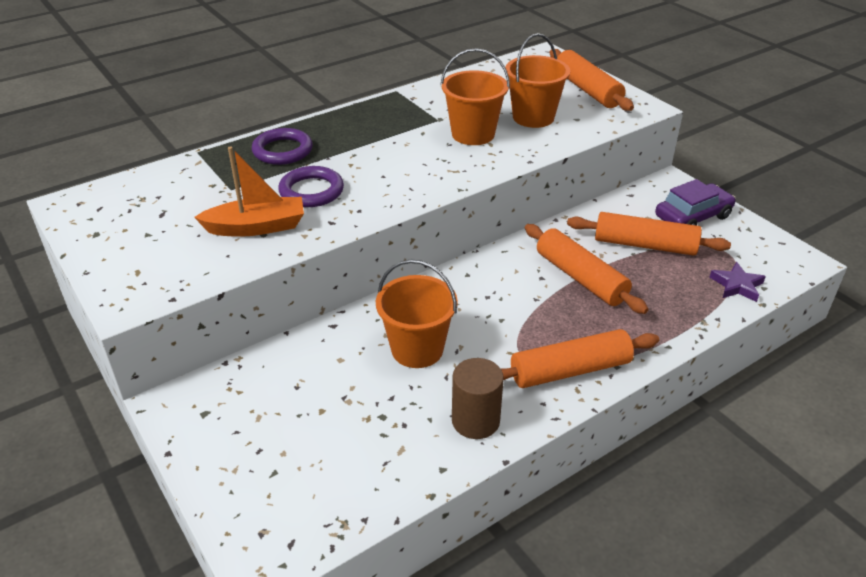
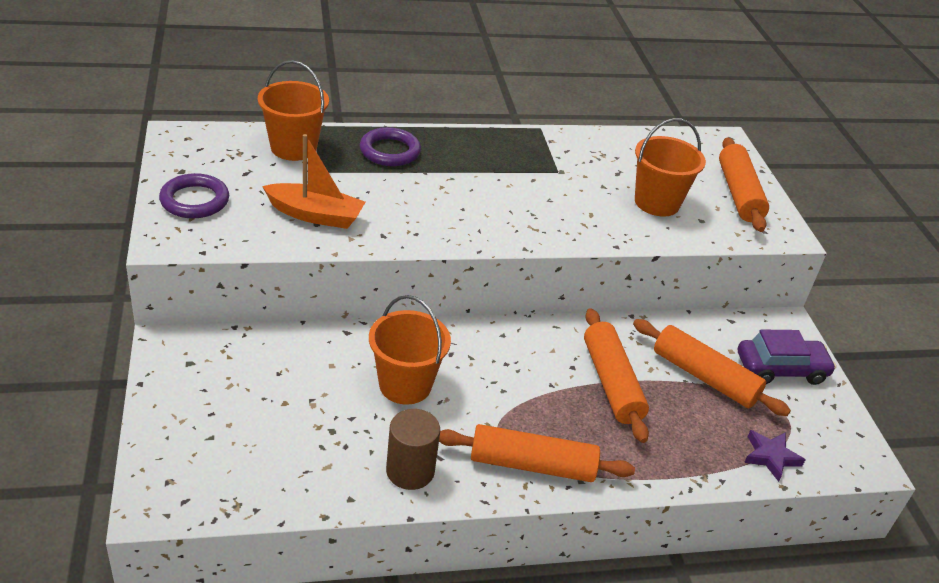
camera: 20 degrees right, 0 degrees up
(311, 191) = (387, 199): purple ring -> purple ring (194, 200)
(473, 134) = (581, 198): orange bucket -> orange bucket (293, 148)

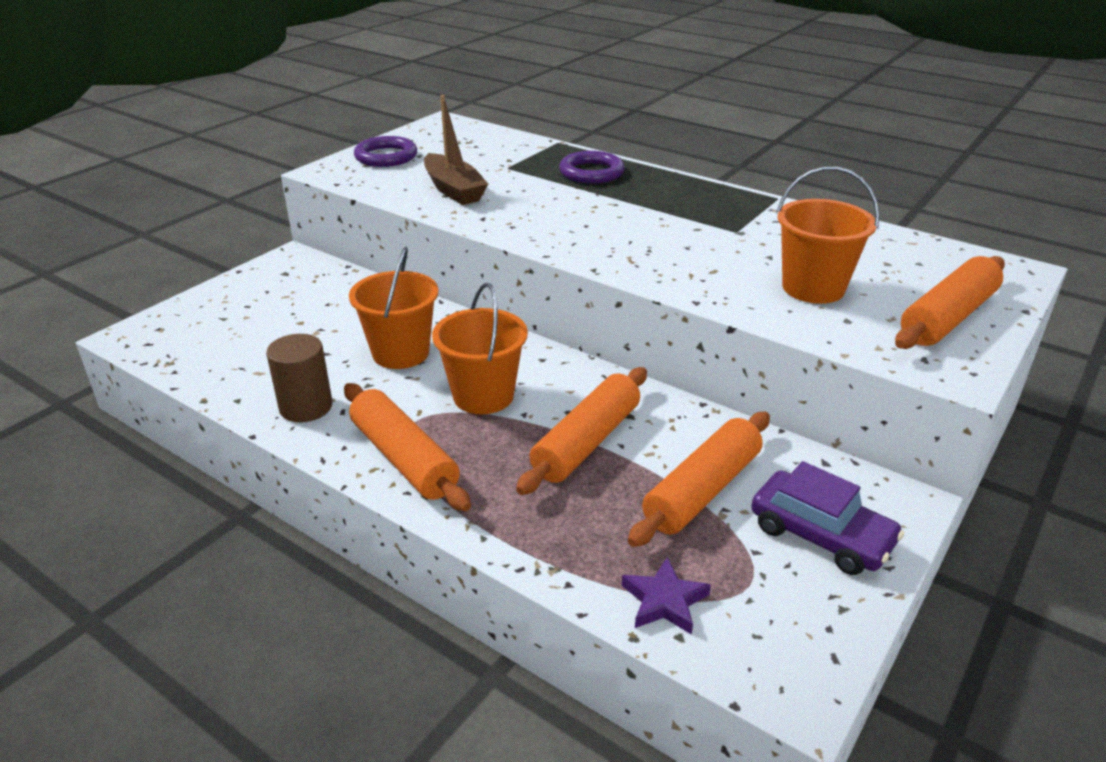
camera: 50 degrees right, 5 degrees down
(293, 148) = (515, 149): orange bucket -> orange bucket (483, 396)
(315, 215) = (454, 190): orange boat -> brown boat
(704, 377) = (702, 490): orange rolling pin -> orange rolling pin turned 45 degrees clockwise

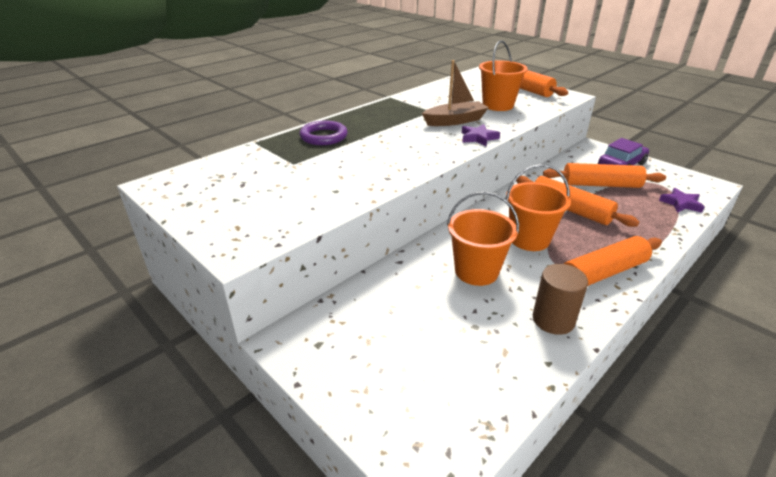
camera: 80 degrees left, 0 degrees up
(386, 156) = (225, 216): purple ring -> none
(454, 190) = (328, 186): brown boat -> brown boat (455, 121)
(640, 271) = (478, 138): none -> purple star
(702, 490) = (601, 185): orange rolling pin -> orange rolling pin turned 45 degrees counterclockwise

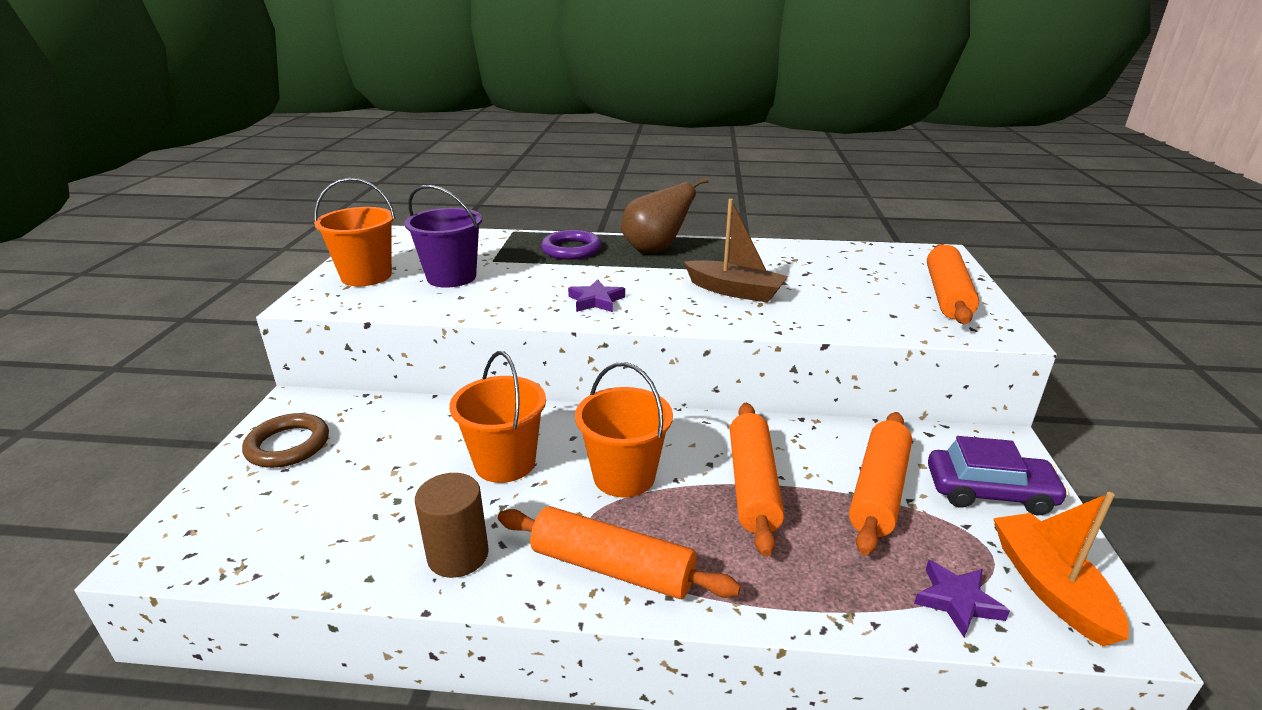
camera: 50 degrees right, 5 degrees down
(296, 184) = (451, 277): none -> purple bucket
(348, 359) = (288, 445): none -> brown ring
(368, 118) = (655, 250): none -> brown pear
(478, 138) = (708, 319): purple star -> purple star (596, 301)
(498, 105) = (842, 298): orange bucket -> orange bucket (366, 276)
(601, 185) = (879, 491): orange rolling pin -> orange rolling pin turned 60 degrees clockwise
(684, 183) = (1049, 587): none -> orange boat

